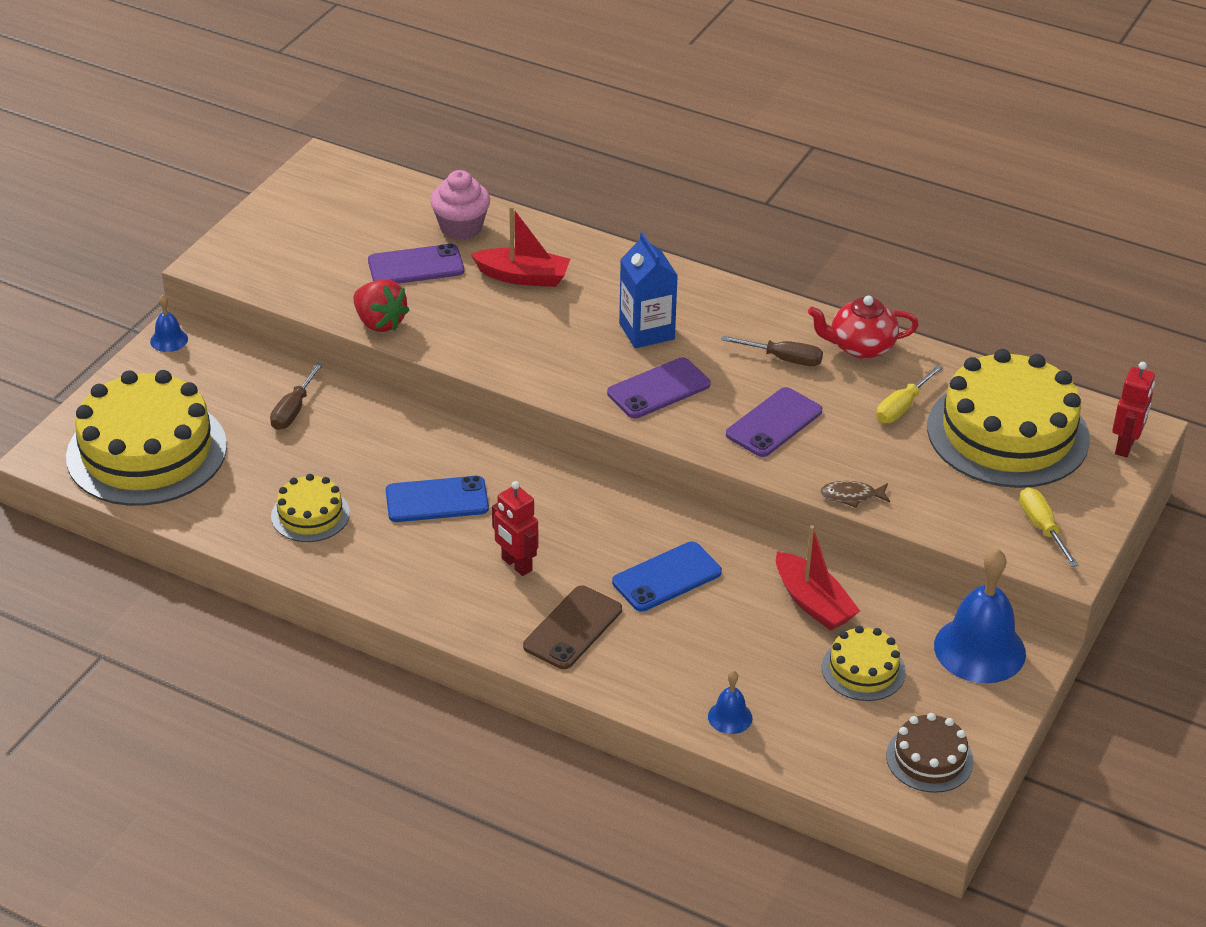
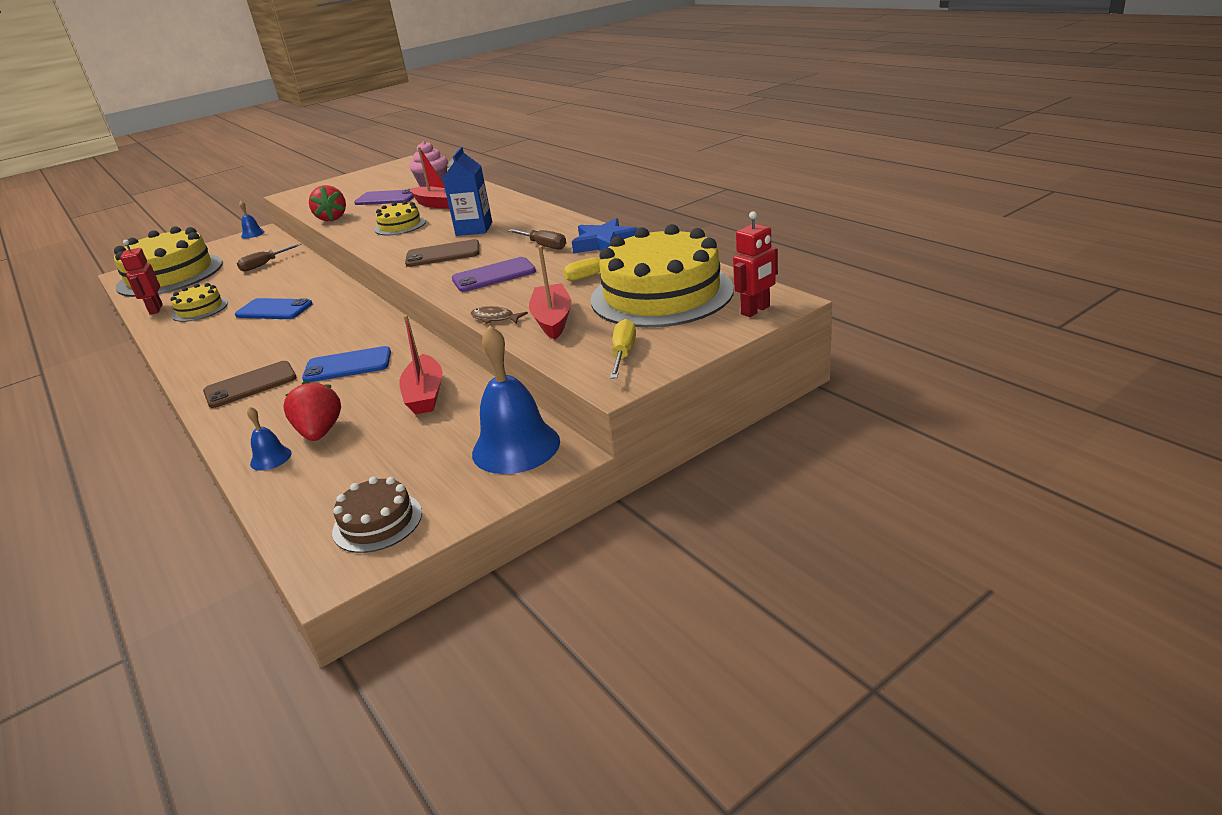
camera: 30 degrees right, 10 degrees down
(516, 565) = (268, 346): red robot -> red robot (155, 309)
(658, 389) = (443, 254): purple phone -> brown phone
(747, 674) = (320, 432): none -> red strawberry
(861, 347) = (605, 243): red teapot -> blue star
(863, 669) = (407, 444): yellow cake -> yellow cake (400, 225)
(921, 489) = (552, 320): none -> red boat

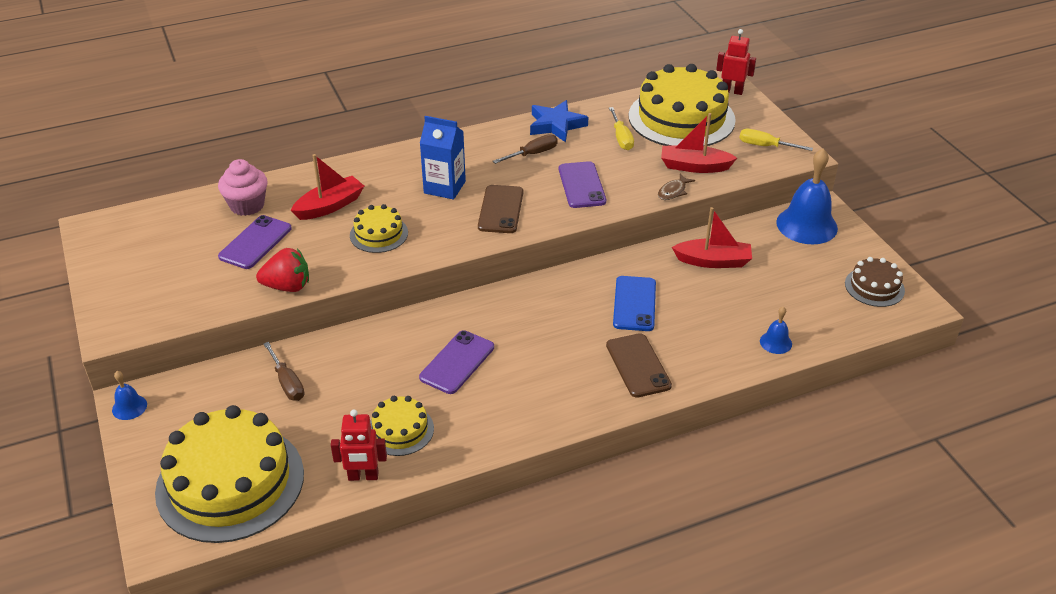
camera: 80 degrees left, 10 degrees up
(274, 310) = (457, 362): blue phone -> purple phone
(320, 432) = (747, 317): red strawberry -> none
(756, 310) = (732, 91): red robot -> red robot turned 45 degrees counterclockwise

